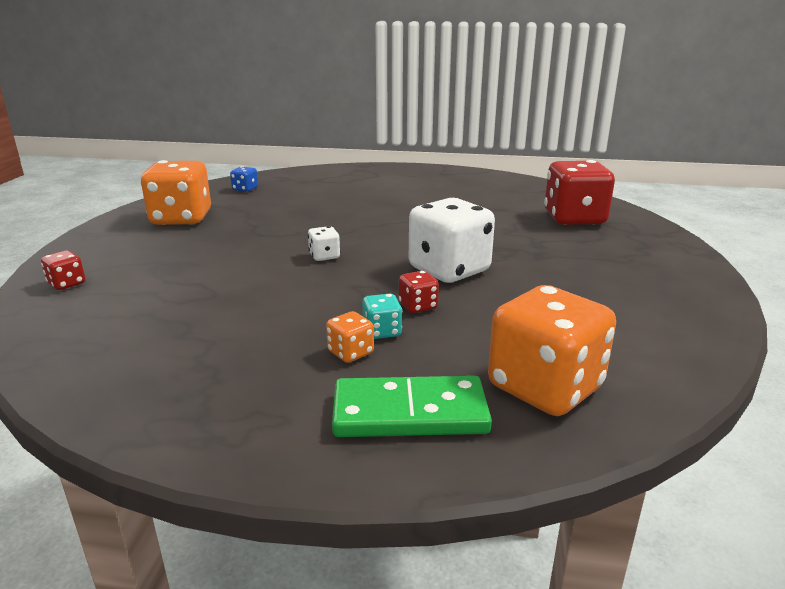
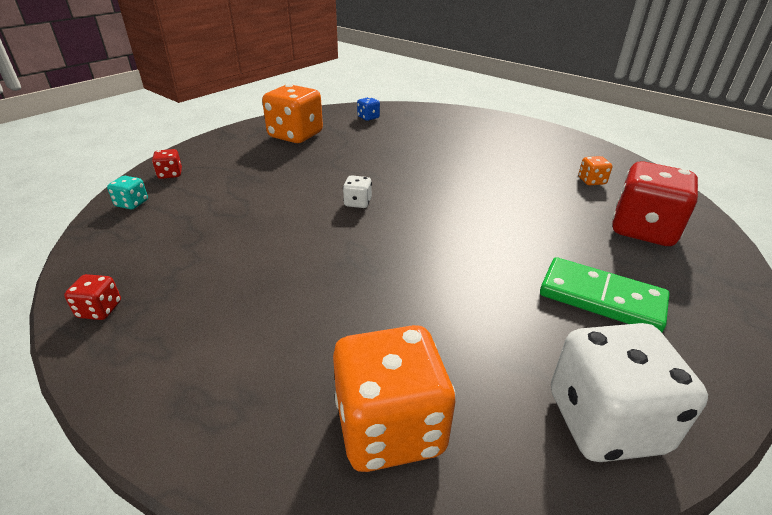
camera: 30 degrees right, 10 degrees up
(350, 353) = (274, 311): orange dice -> orange dice (591, 181)
(382, 331) = (320, 299): turquoise dice -> turquoise dice (132, 203)
(409, 413) = (251, 396): green domino -> green domino (601, 298)
(418, 306) = (376, 283): red dice -> red dice (100, 310)
(449, 270) = (446, 252): white dice -> white dice (605, 421)

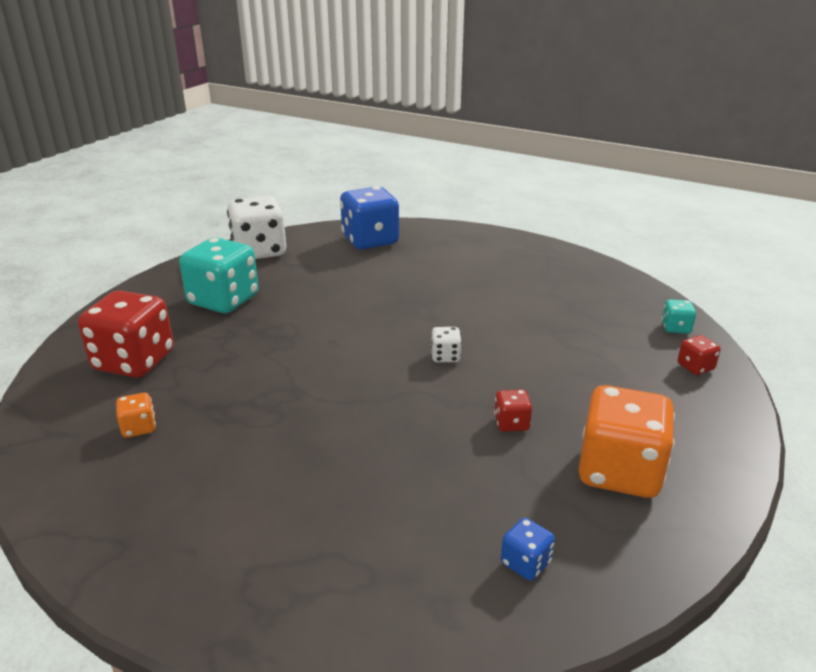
camera: 170 degrees right, 5 degrees down
(100, 310) = (574, 261): red dice -> red dice (511, 423)
(390, 427) = (370, 241): orange dice -> blue dice
(601, 298) = (223, 300): green domino -> turquoise dice

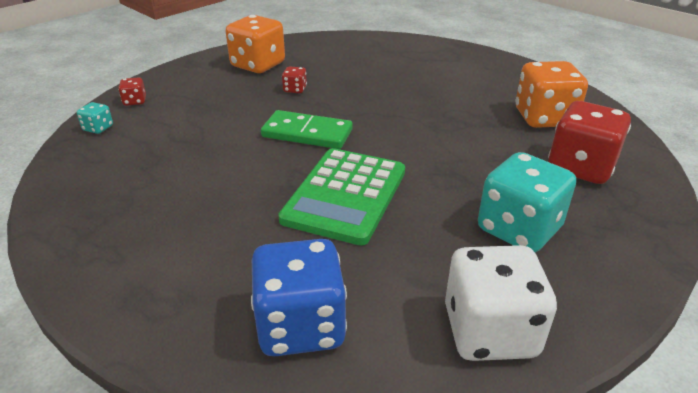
camera: 165 degrees left, 5 degrees up
(139, 428) = (544, 118): orange dice -> orange dice, size x2.26
(373, 304) = (345, 195): none -> green calculator
(445, 356) = (307, 133): white dice -> green domino
(525, 563) = (333, 48): blue dice -> none

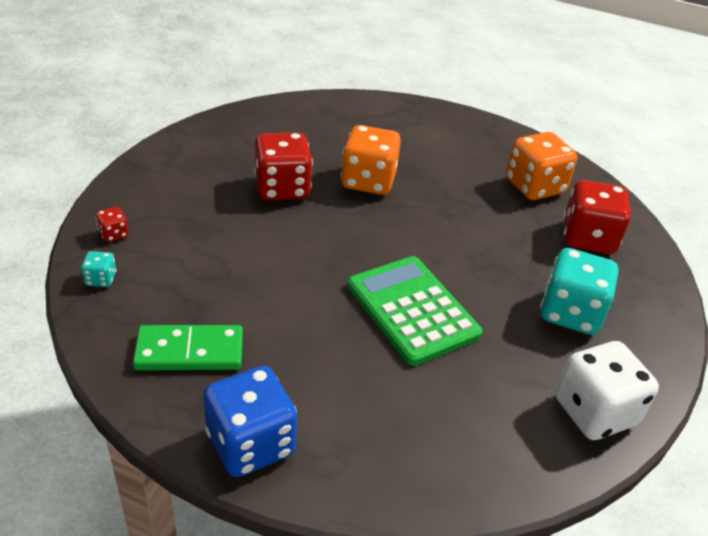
camera: 25 degrees left, 5 degrees up
(258, 65) = (218, 159): orange dice -> orange dice (368, 181)
(295, 89) = (282, 188): red dice -> red dice, size x2.26
(301, 326) = (455, 447): blue dice -> blue dice (250, 443)
(307, 133) = (332, 244): green domino -> green domino (189, 351)
(345, 195) = (412, 310): green calculator -> green calculator turned 150 degrees clockwise

